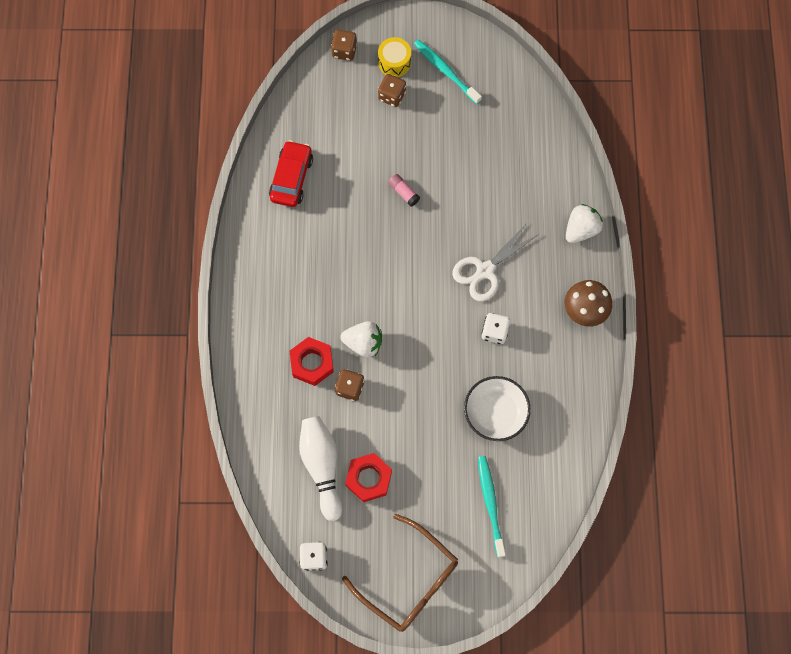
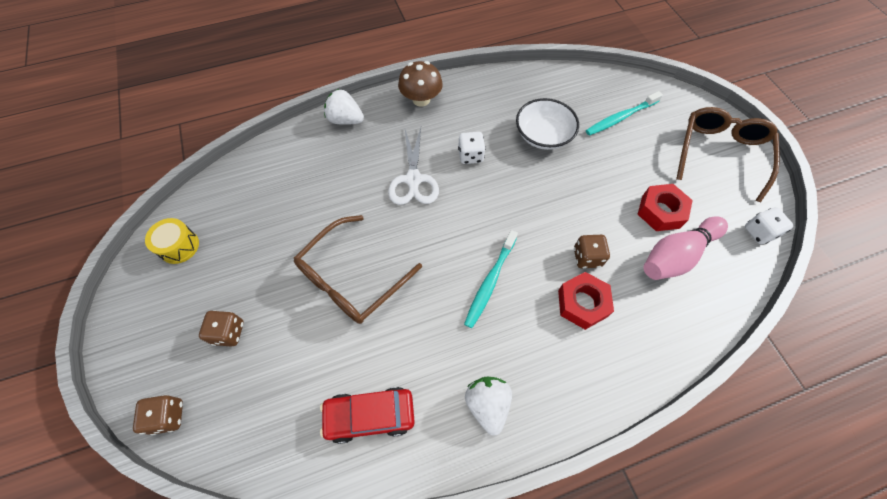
camera: 110 degrees left, 10 degrees down
(322, 466) = (676, 255): white bowling pin -> pink bowling pin
(363, 343) = (535, 261): white strawberry -> white strawberry (487, 404)
(394, 62) = (180, 345): yellow drum -> yellow drum (179, 246)
(403, 192) = (351, 278): pink glue stick -> brown glasses
(445, 71) = (186, 284): turquoise toothbrush -> turquoise toothbrush (490, 282)
(485, 270) = (413, 179): white scissors -> white scissors turned 60 degrees clockwise

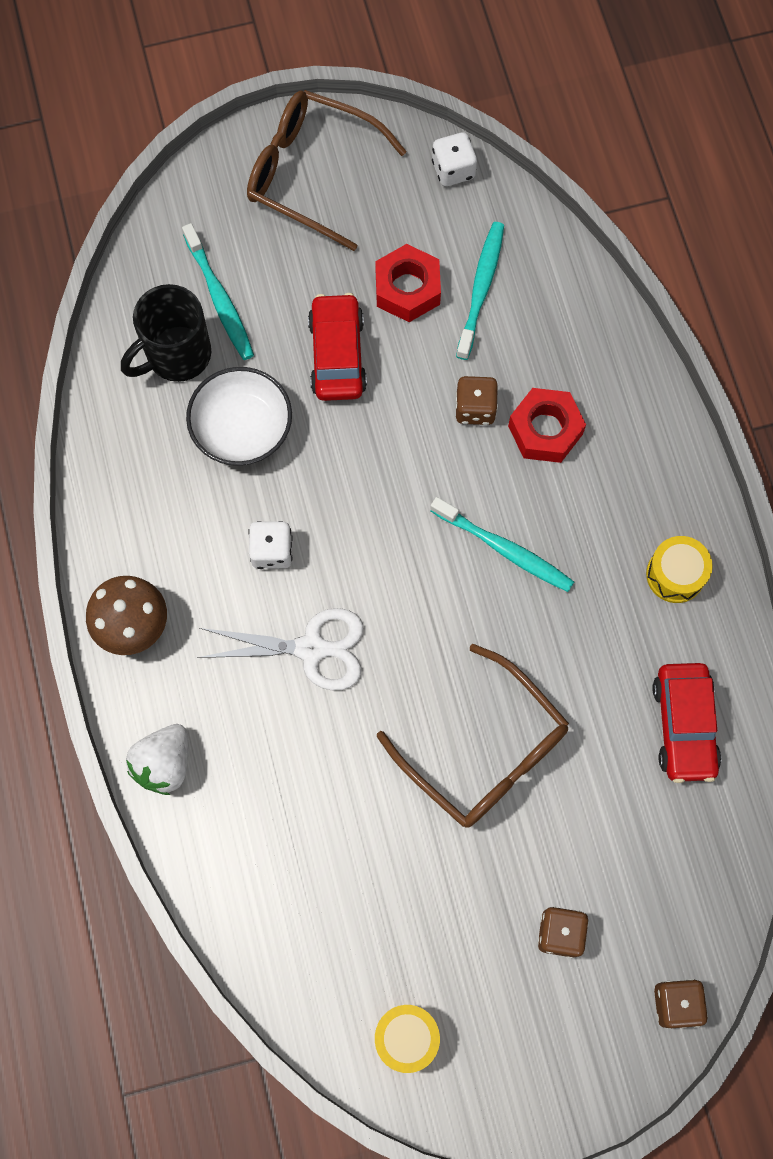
camera: 85 degrees left, 10 degrees up
(487, 404) = (675, 574): white strawberry -> yellow drum
(579, 102) = (176, 355): none -> black mug
(602, 177) = (337, 355): none -> red car
(676, 255) = (481, 288): pink bowling pin -> turquoise toothbrush

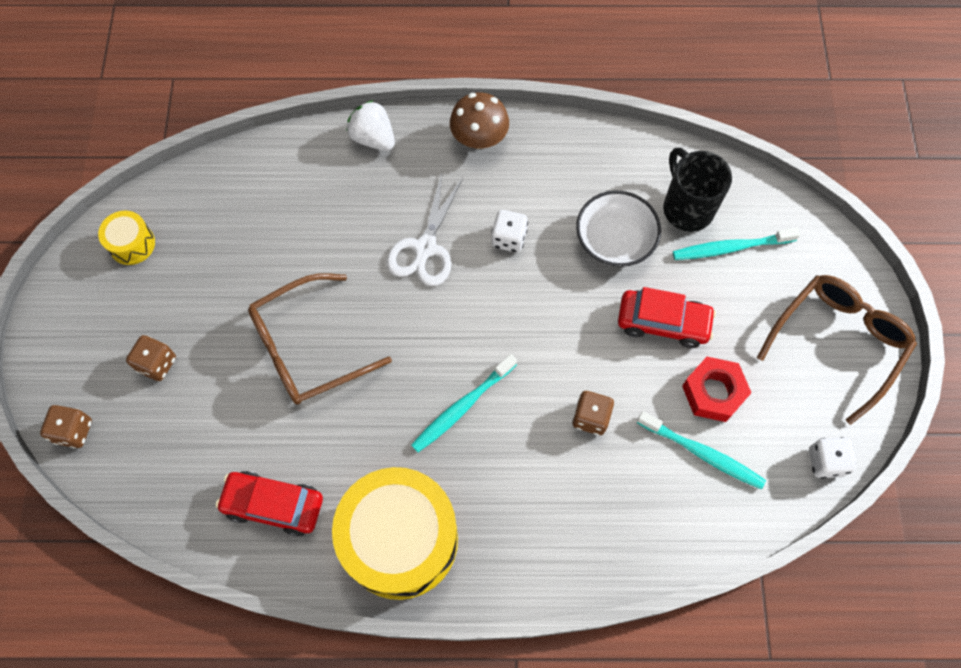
camera: 105 degrees right, 5 degrees down
(545, 430) = (557, 469): red nut -> none
(675, 574) = (400, 540): yellow drum -> yellow drum, size x2.24

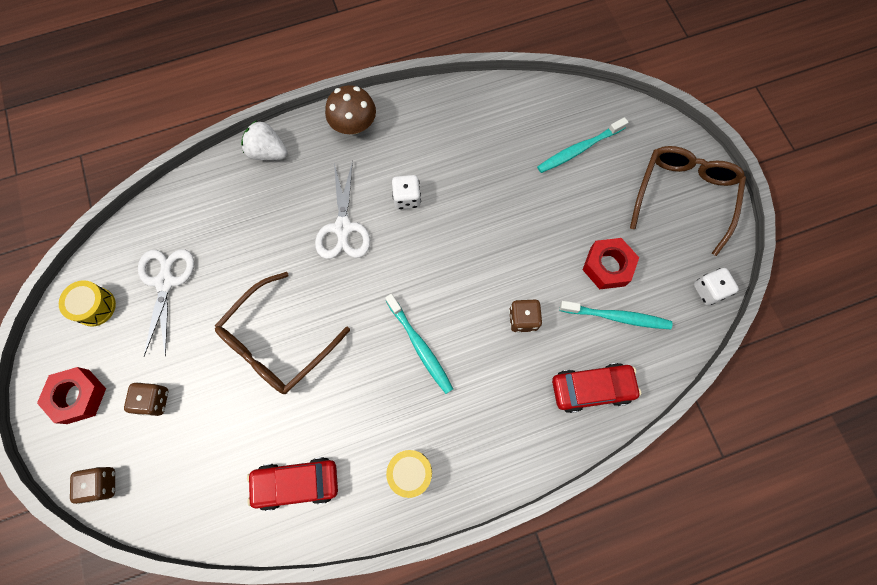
camera: 20 degrees left, 5 degrees up
(82, 332) = (78, 396): none -> red nut
(213, 243) = (165, 282): none -> white scissors
(400, 540) = (410, 472): yellow drum -> yellow drum, size x0.45
(462, 407) = (420, 346): turquoise toothbrush -> turquoise toothbrush turned 60 degrees counterclockwise
(615, 240) = (489, 172): white bowl -> none
(663, 323) = (550, 225): red car -> red car (591, 388)
(687, 207) = (534, 129): black mug -> none

